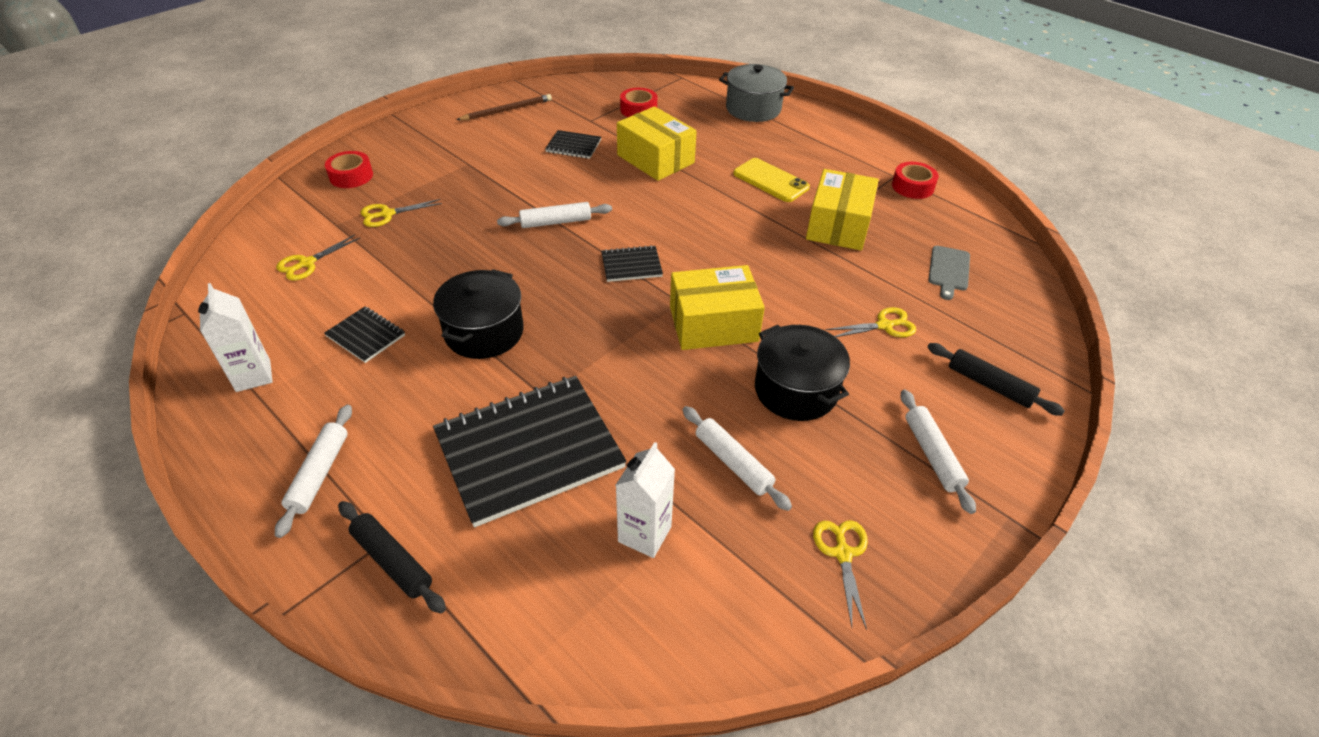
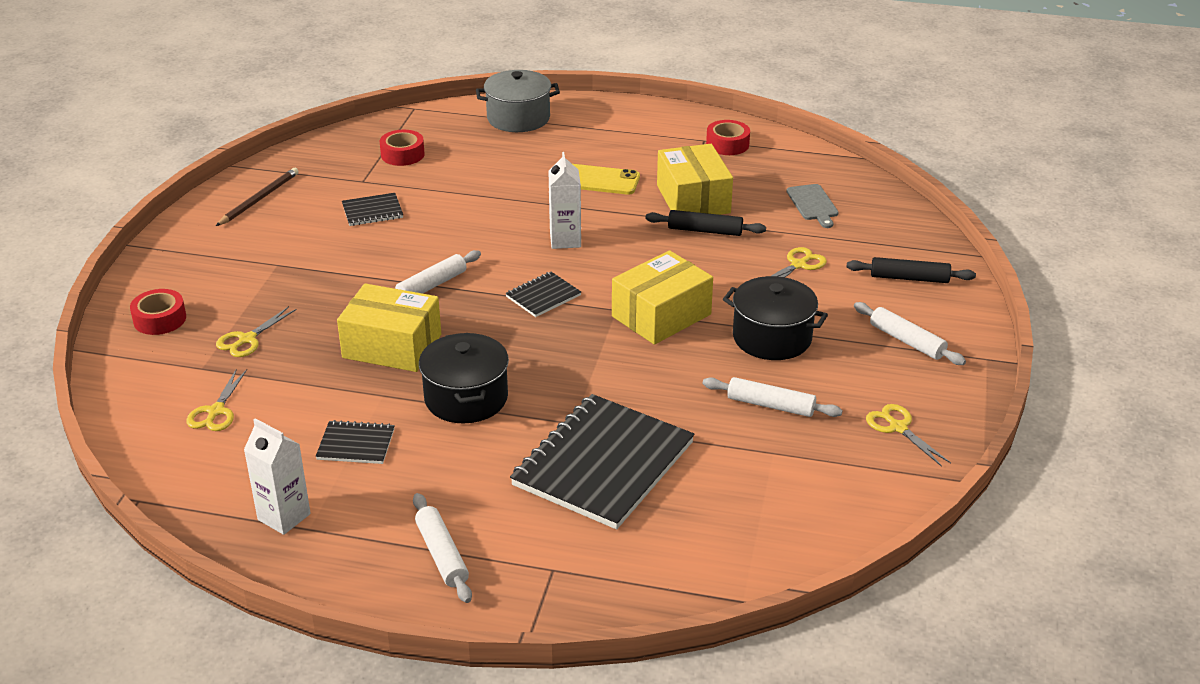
camera: 30 degrees left, 10 degrees down
(392, 561) = (575, 579): black rolling pin -> black rolling pin (705, 230)
(644, 534) = (750, 477): white carton -> white carton (565, 240)
(655, 159) = (469, 196): yellow box -> yellow box (392, 346)

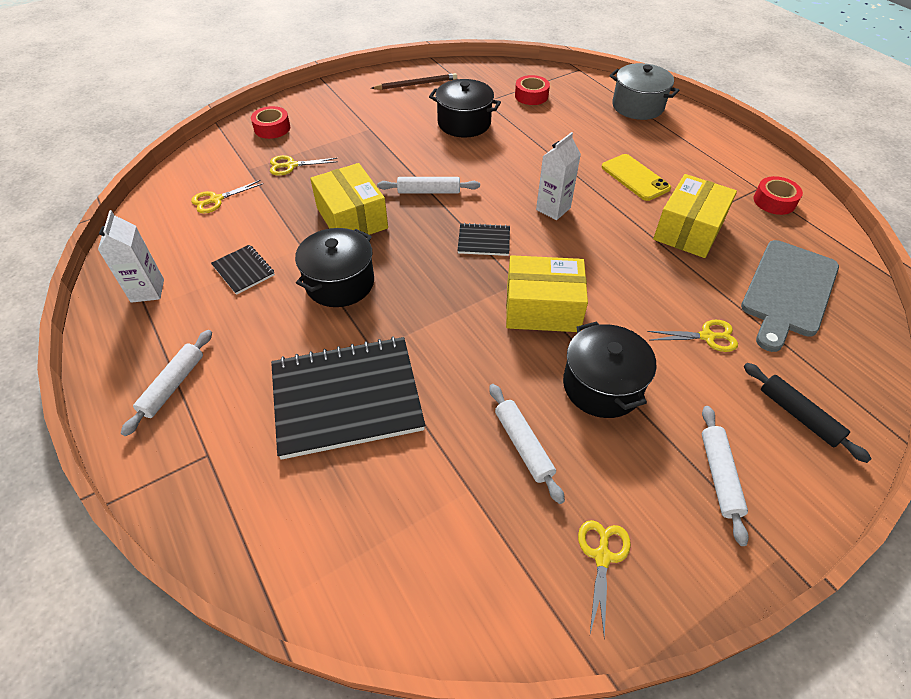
camera: 45 degrees right, 15 degrees up
(372, 211) = (464, 123): black notebook -> black pot
(705, 230) = (665, 260): black rolling pin -> none
(813, 204) = (788, 291): grey cutting board -> grey cutting board, size x1.94

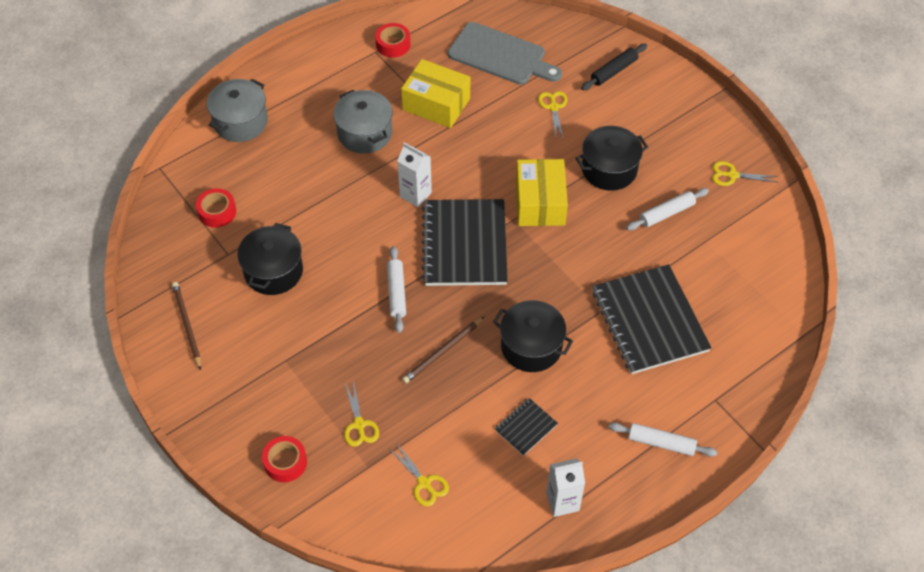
camera: 95 degrees left, 5 degrees up
(352, 218) = (442, 352): yellow box -> brown pencil
(484, 241) = (465, 244): black notebook -> black notebook, size x2.21
(635, 177) = (365, 133): yellow phone -> grey pot
(719, 476) = (667, 116): white rolling pin -> none

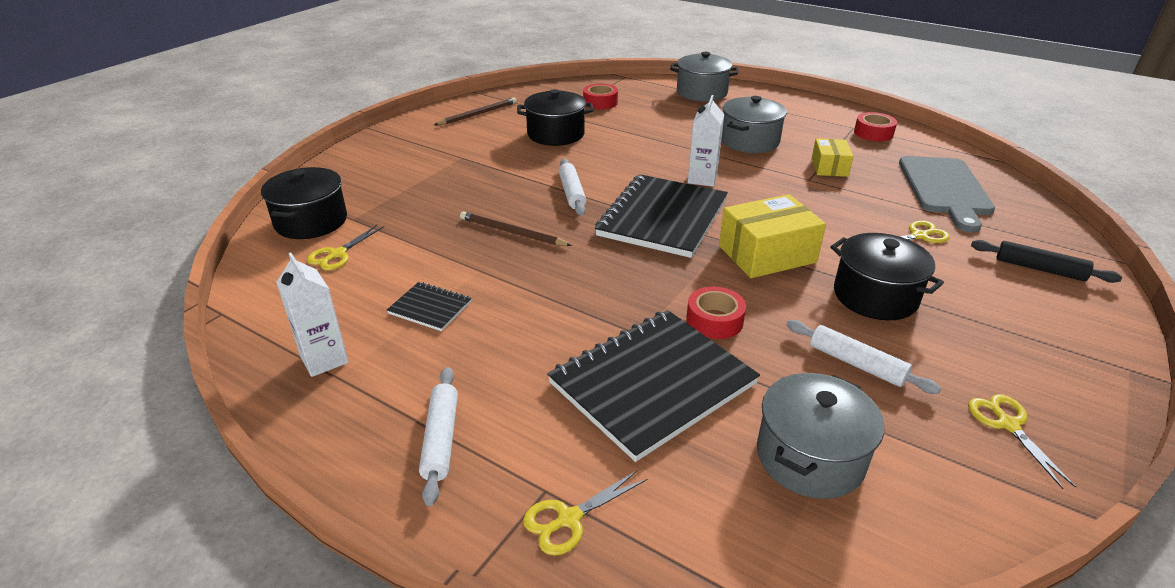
camera: 70 degrees right, 20 degrees down
(285, 462) = (349, 179): red tape -> red tape (714, 320)
(359, 425) = (401, 205): yellow scissors -> yellow scissors (569, 519)
(396, 292) = (572, 193): white rolling pin -> white rolling pin turned 75 degrees counterclockwise
(436, 104) = (829, 167): yellow box -> yellow box, size x0.60
(465, 244) = (663, 218): black notebook -> black notebook turned 45 degrees counterclockwise
(531, 346) = (550, 289): black pot -> black pot (311, 221)
(728, 271) = (810, 457): none -> grey pot

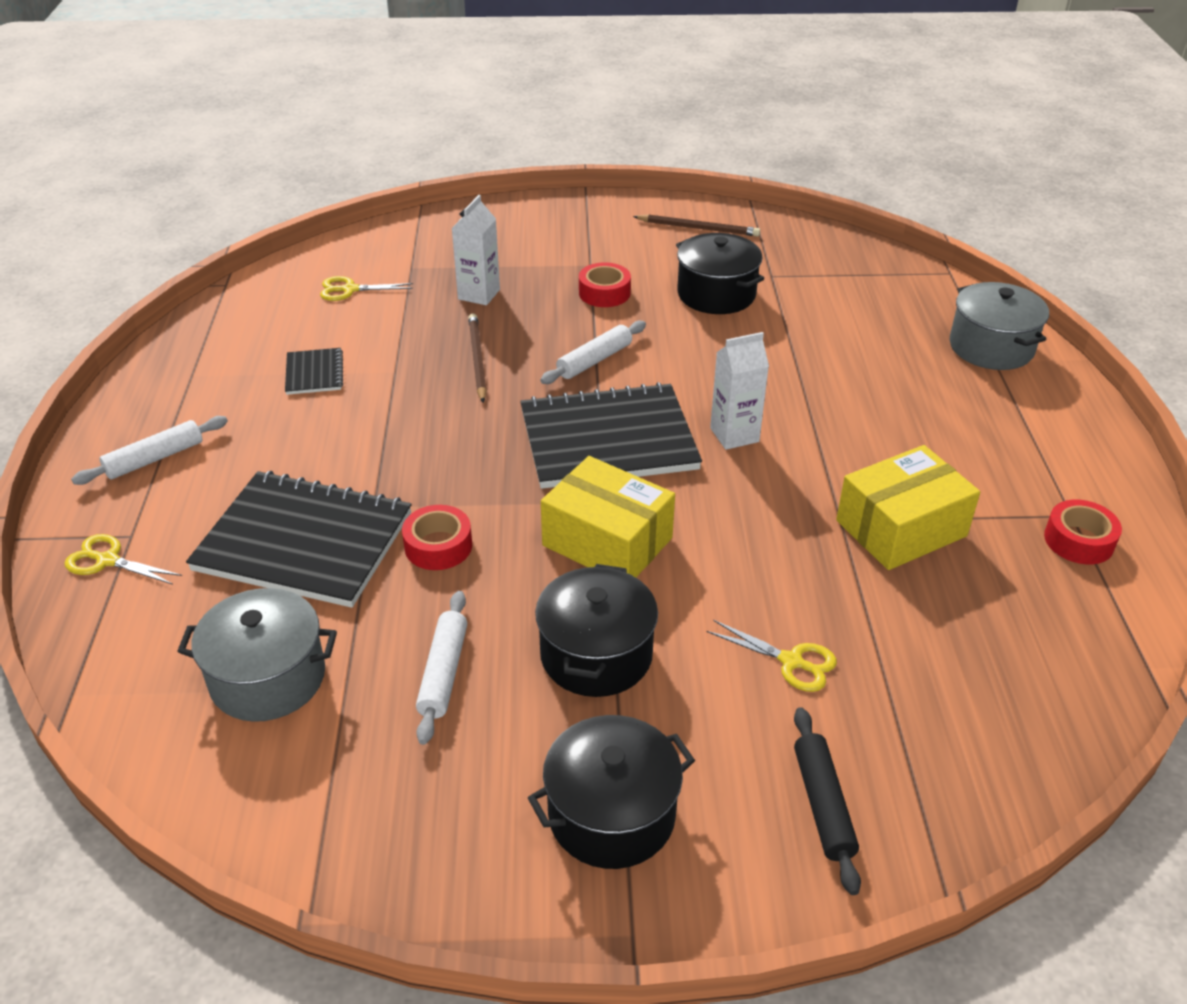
camera: 55 degrees right, 5 degrees up
(311, 221) = (386, 251): black pot -> black pot (611, 814)
(324, 359) = (207, 358): white carton -> white carton (479, 294)
(600, 102) = (843, 287): red tape -> red tape (604, 293)
(749, 141) = (890, 437): grey pot -> none
(829, 167) = (901, 528): yellow box -> yellow box, size x1.68
(945, 189) = (972, 658): grey cutting board -> none
(1007, 424) = (422, 821): yellow scissors -> none

